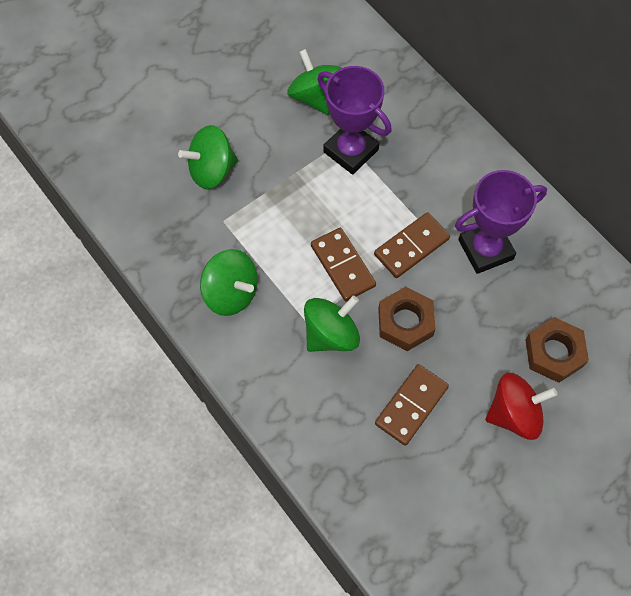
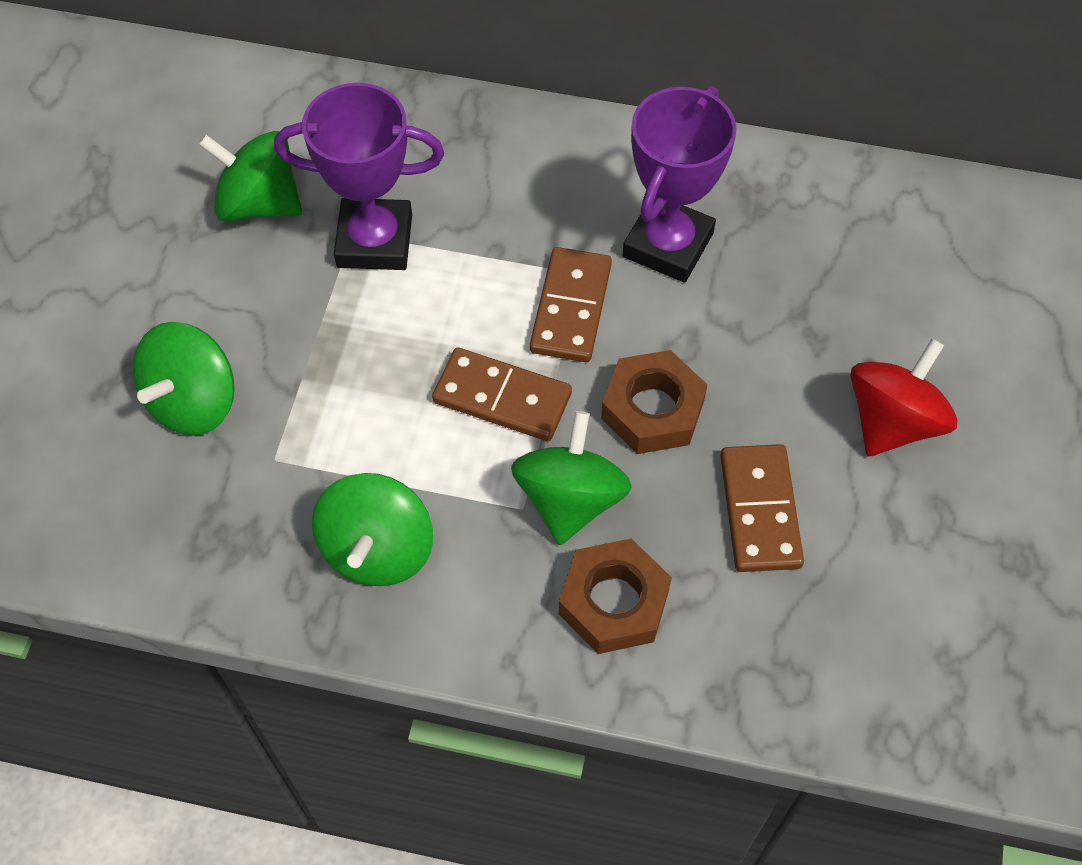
camera: 40 degrees left, 5 degrees down
(231, 293) = (377, 549): green spinning top -> green spinning top turned 105 degrees clockwise
(554, 353) = (867, 311): brown nut -> brown nut (614, 602)

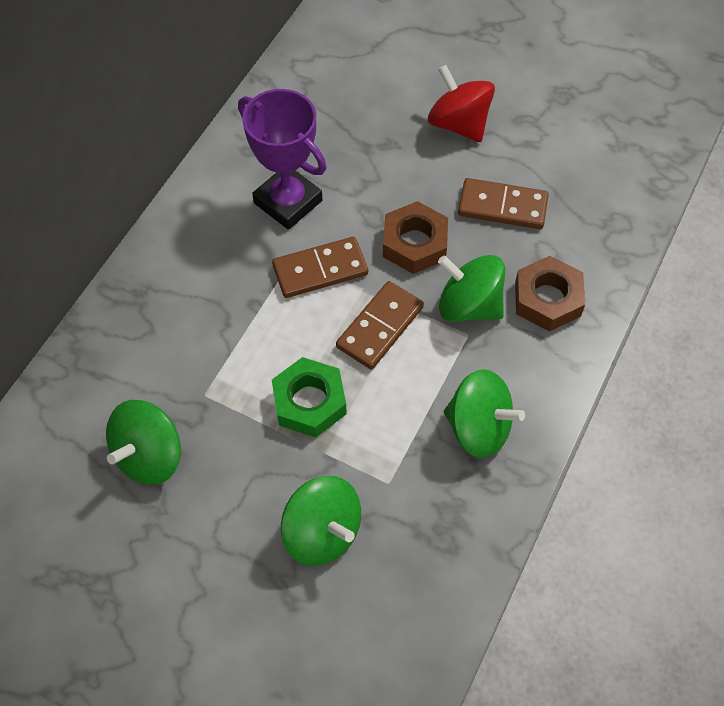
camera: 75 degrees left, 0 degrees up
(369, 344) = (309, 402): none -> green nut
(374, 241) = (217, 380): purple trophy -> none
(571, 308) = (320, 270): brown domino -> brown domino turned 45 degrees counterclockwise

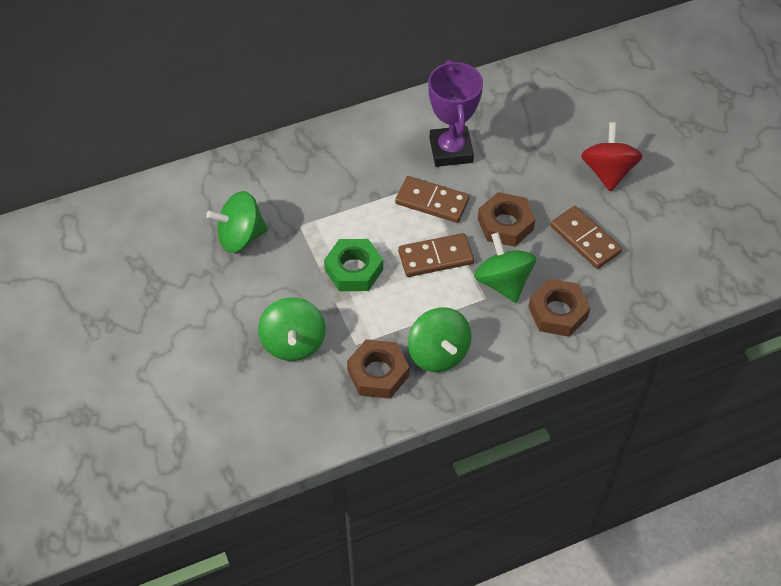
camera: 40 degrees right, 5 degrees down
(440, 497) = (378, 373): none -> brown nut

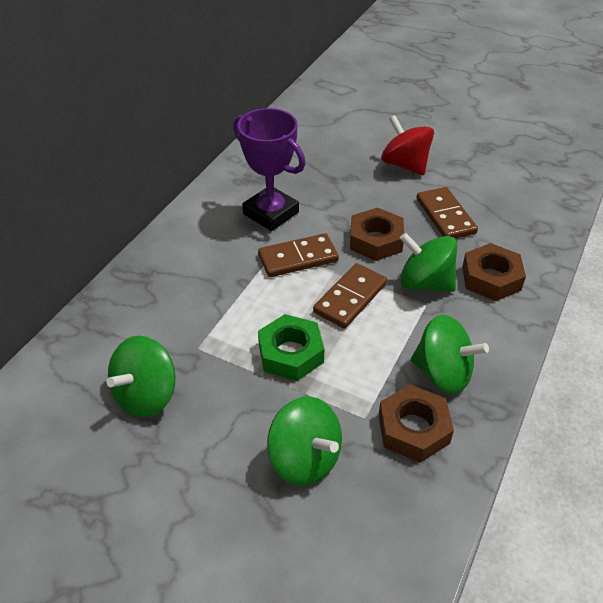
camera: 40 degrees left, 10 degrees down
(585, 239) = (445, 216): brown domino -> brown domino turned 60 degrees clockwise

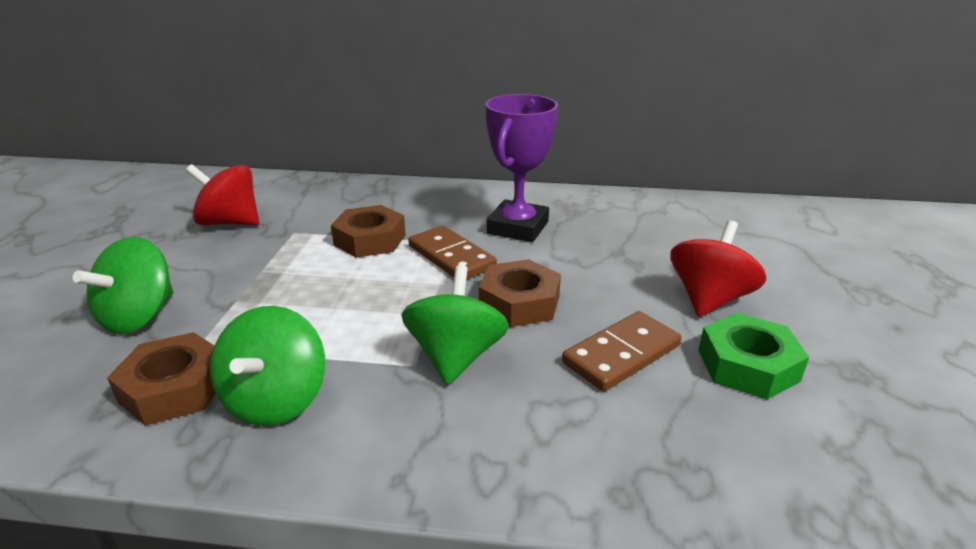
camera: 70 degrees right, 15 degrees down
(146, 395) = (230, 222): green spinning top -> red spinning top
(290, 353) = (295, 280): green nut -> green nut (747, 365)
(350, 298) = (398, 302): brown domino -> none
(491, 278) = (502, 424): brown nut -> brown nut (370, 240)

